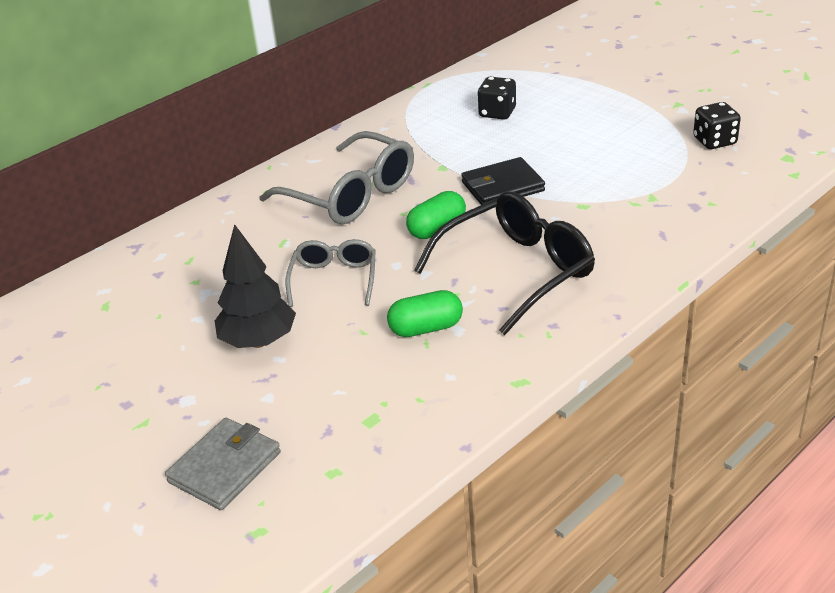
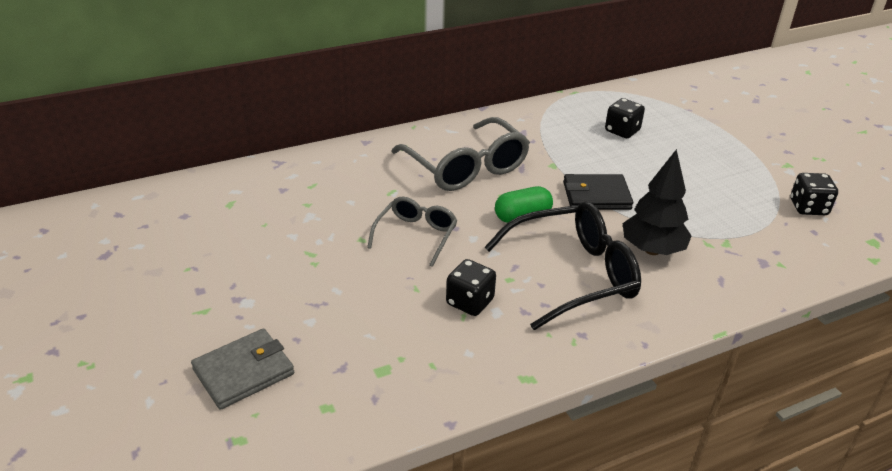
camera: 15 degrees right, 0 degrees up
(259, 341) = (329, 270): black tree -> black tree (652, 250)
(426, 328) = (470, 302): green capsule -> black dice

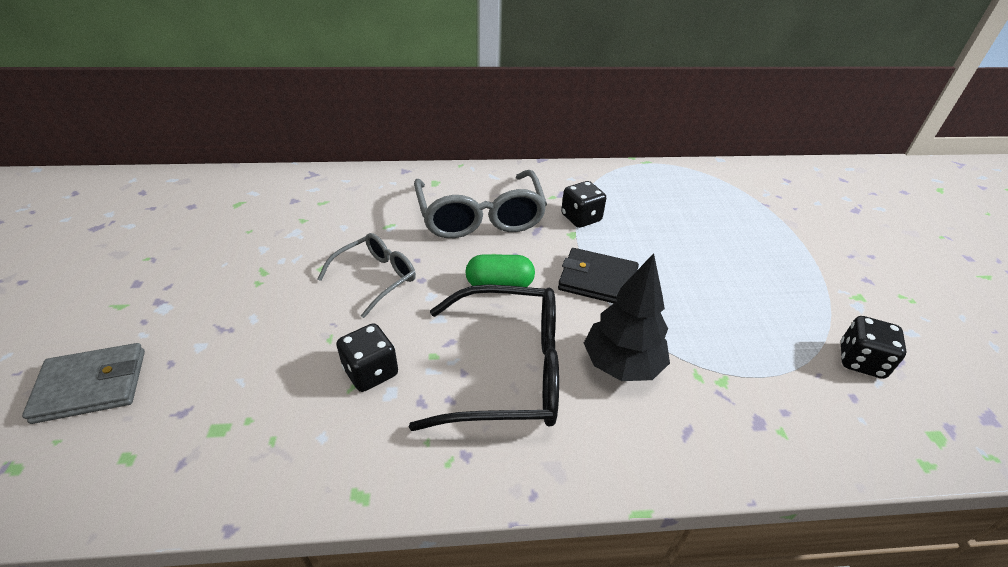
camera: 20 degrees right, 5 degrees up
(622, 131) = (673, 213): black dice -> black dice (581, 218)

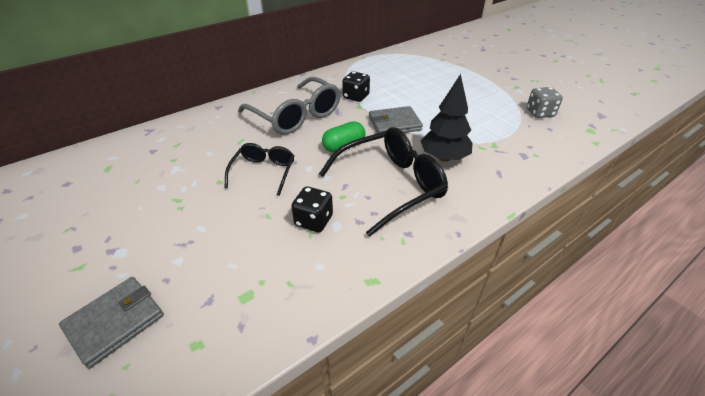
camera: 30 degrees left, 0 degrees up
(376, 278) = (263, 172): grey glasses -> black glasses
(597, 280) = (394, 124): black wallet -> grey wallet
(861, 361) = (540, 113): black dice -> grey dice

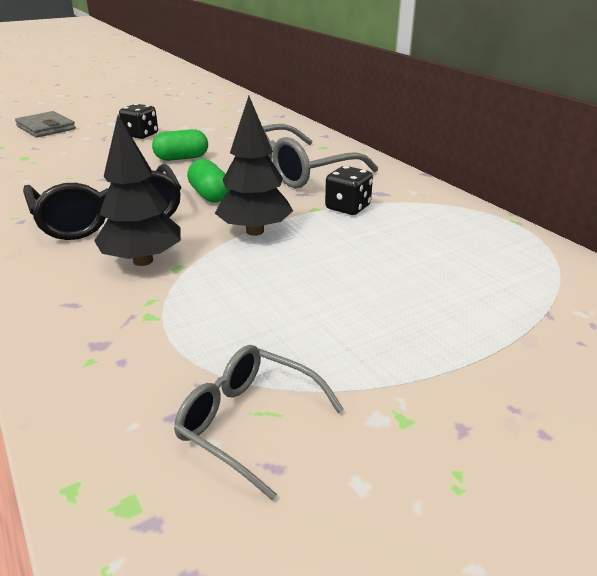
camera: 95 degrees right, 10 degrees down
(263, 172) = (182, 158): black glasses -> green capsule
(313, 220) = (86, 178): black dice -> black dice (141, 135)
(394, 124) = (255, 231): grey wallet -> black tree
(540, 113) = (248, 422): grey dice -> grey glasses

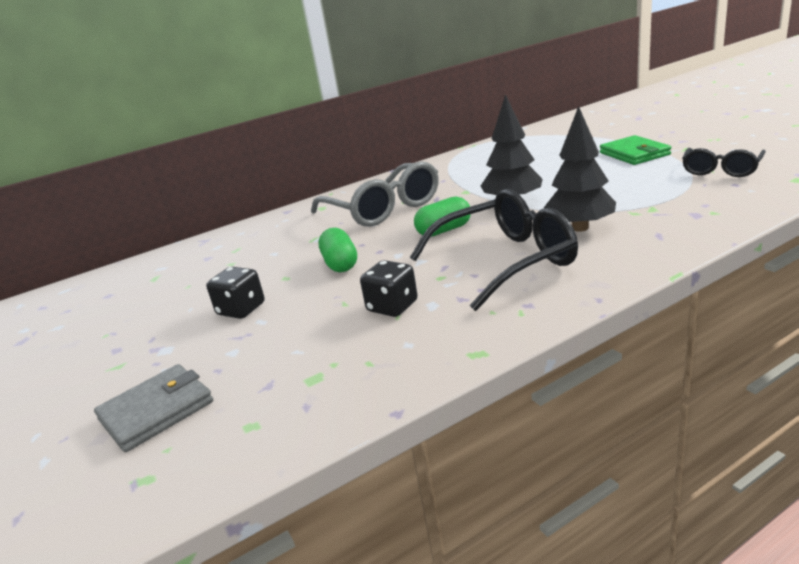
camera: 85 degrees left, 5 degrees down
(248, 422) = (720, 170): grey glasses -> black glasses
(347, 207) = (461, 183): black dice -> black dice (392, 306)
(399, 349) = (634, 154): none -> green wallet

